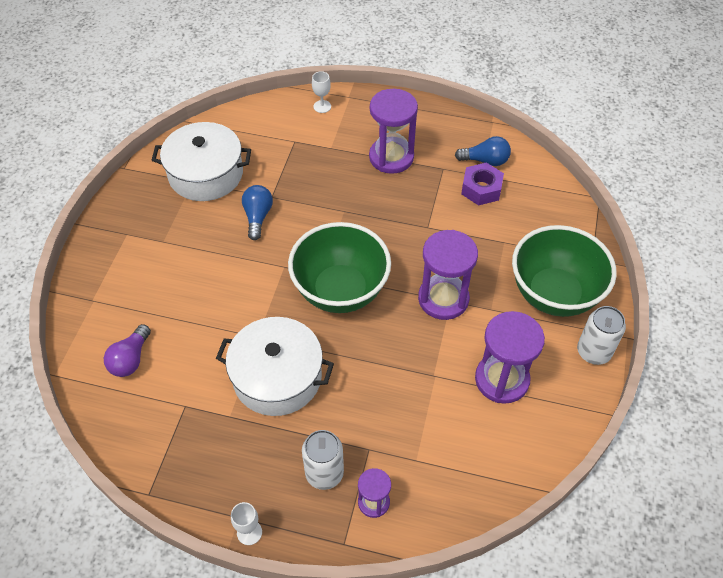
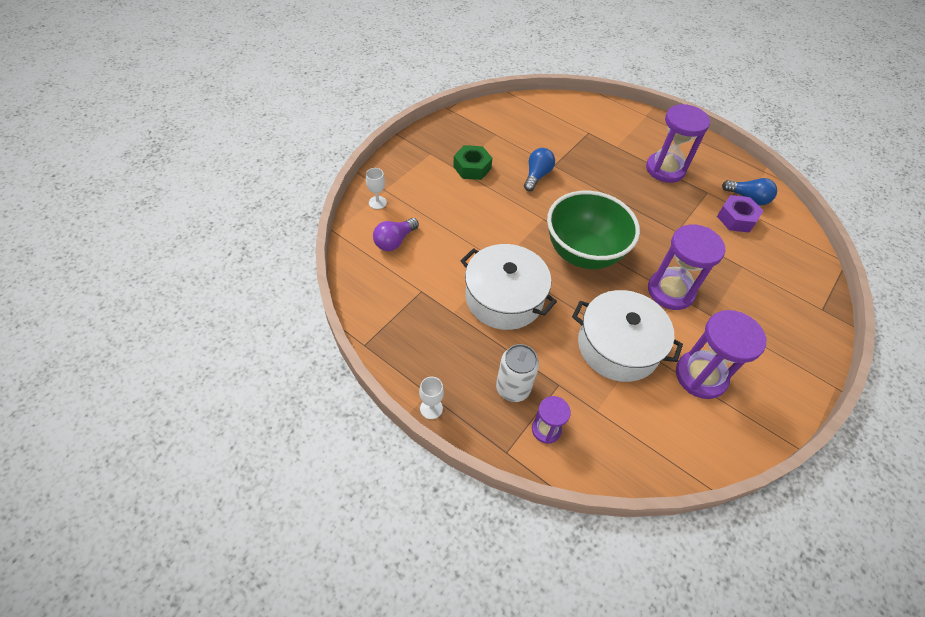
camera: 20 degrees right, 0 degrees up
(181, 234) = (472, 167): none -> green nut
(206, 174) = (508, 132): white pot -> white pot (618, 346)
(322, 106) = (621, 115): white goblet -> white goblet (377, 202)
(554, 294) = (775, 325): green bowl -> none
(593, 352) = (798, 387): white can -> none

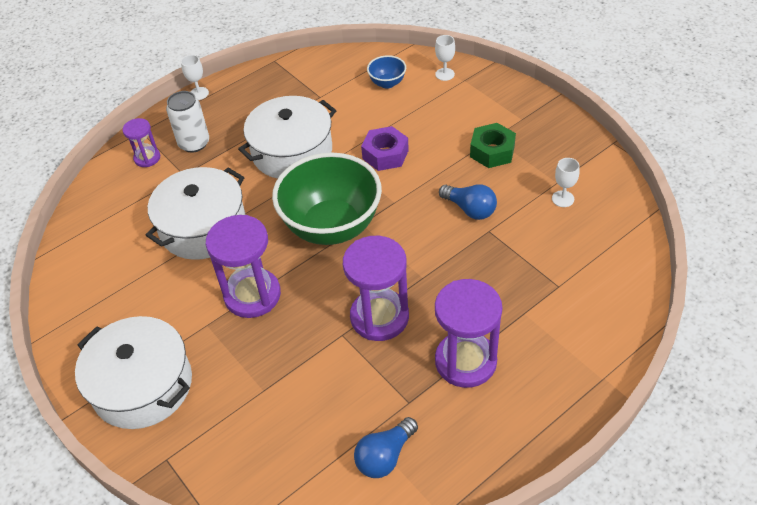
camera: 110 degrees right, 5 degrees down
(394, 241) = (387, 83): purple light bulb -> blue bowl
(511, 131) = (563, 199): none -> white goblet
(700, 376) = (141, 287): purple hourglass -> purple hourglass (379, 317)
(736, 218) = (347, 420): purple nut -> purple nut (385, 154)
(783, 343) = (142, 385): none -> white pot

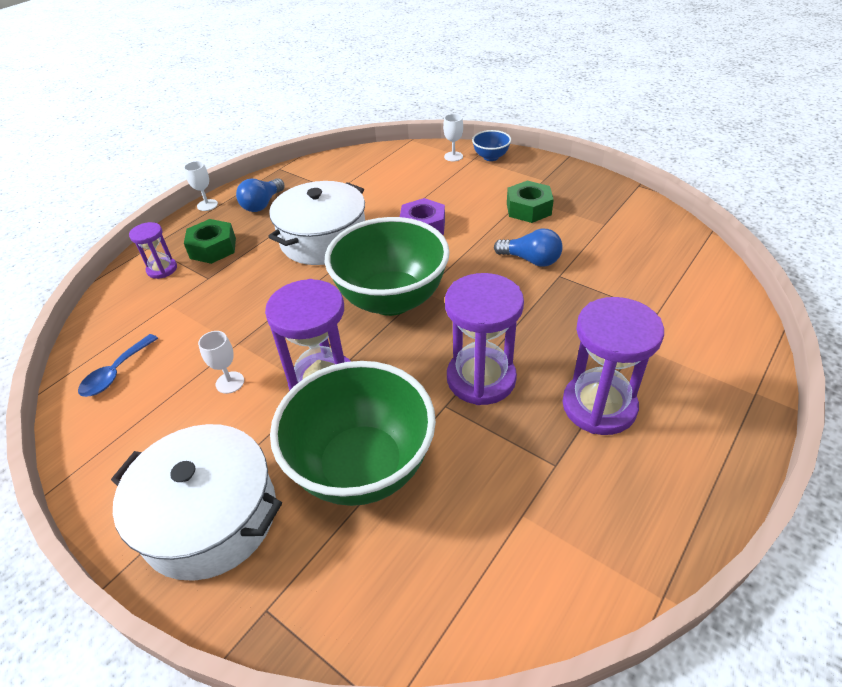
camera: 15 degrees left, 5 degrees down
(95, 252) = (116, 373): none -> blue spoon
(194, 143) = (213, 248): white can -> green nut
(203, 227) = (244, 324): white pot -> none
(261, 371) = (362, 467): none -> green bowl
(385, 456) = (556, 537): blue light bulb -> blue light bulb (262, 204)
(387, 83) = (400, 170): blue bowl -> blue bowl (490, 157)
(563, 199) = (618, 236): white goblet -> white goblet (230, 382)

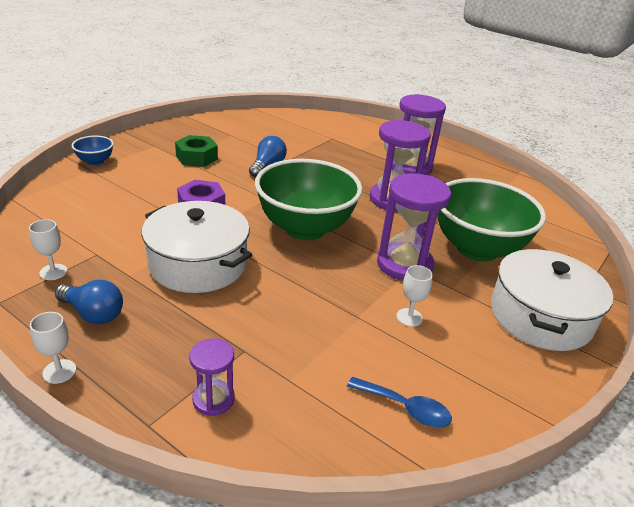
camera: 95 degrees left, 10 degrees down
(213, 248) = (181, 352): green nut -> none
(453, 156) = (77, 179): white goblet -> white goblet (53, 272)

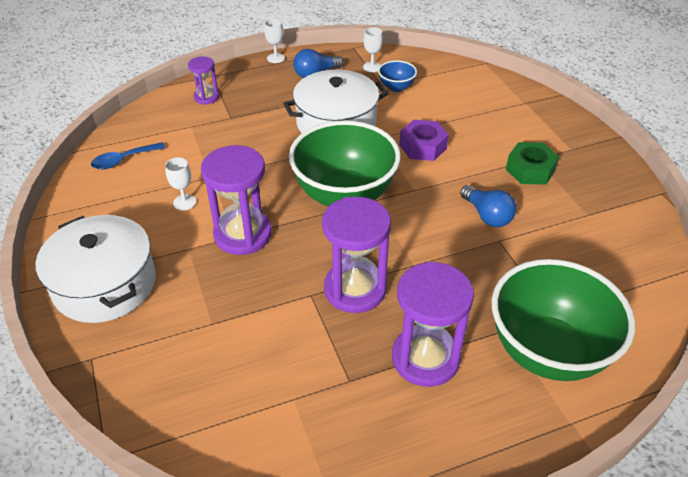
camera: 125 degrees right, 10 degrees up
(95, 162) = (542, 107): blue bowl -> blue bowl (396, 87)
(477, 249) = (218, 305): green bowl -> green bowl (547, 351)

